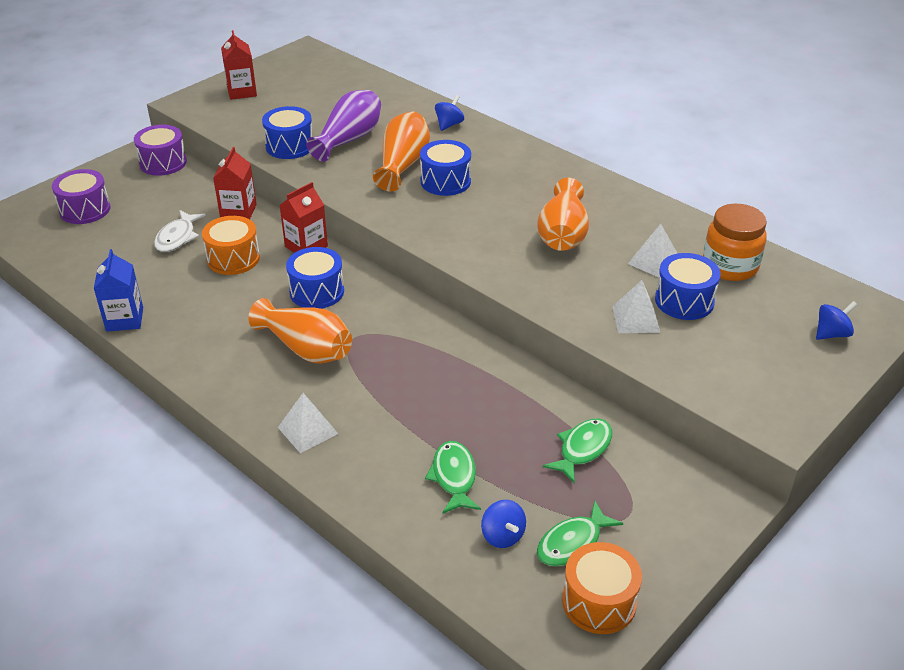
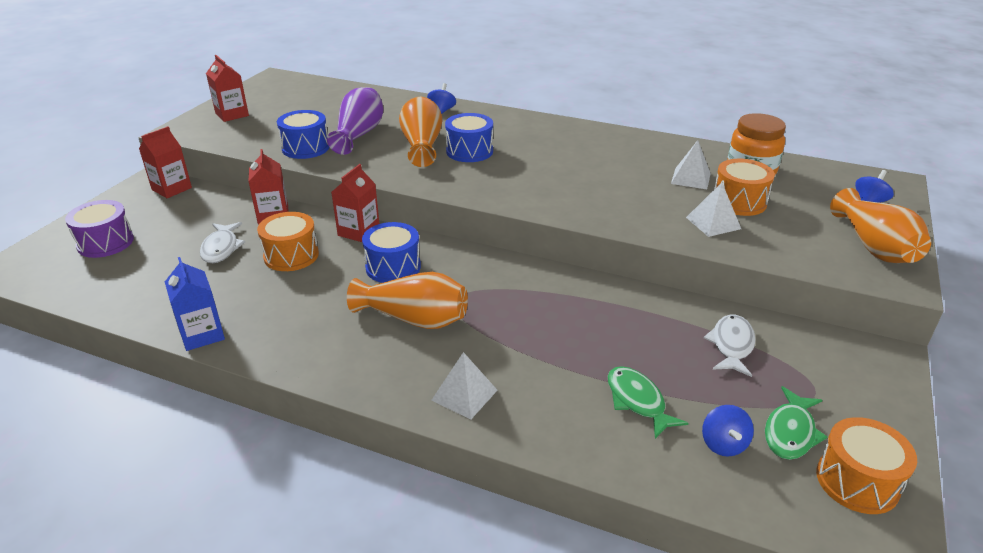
camera: 20 degrees left, 5 degrees down
(163, 163) = (171, 189): purple drum -> red carton
(502, 536) = (723, 444): blue spinning top -> blue spinning top turned 45 degrees clockwise
(562, 234) = (600, 172): orange vase -> orange vase (874, 247)
(582, 449) = (731, 345): green fish -> white fish
(684, 301) = (739, 202): blue drum -> orange drum

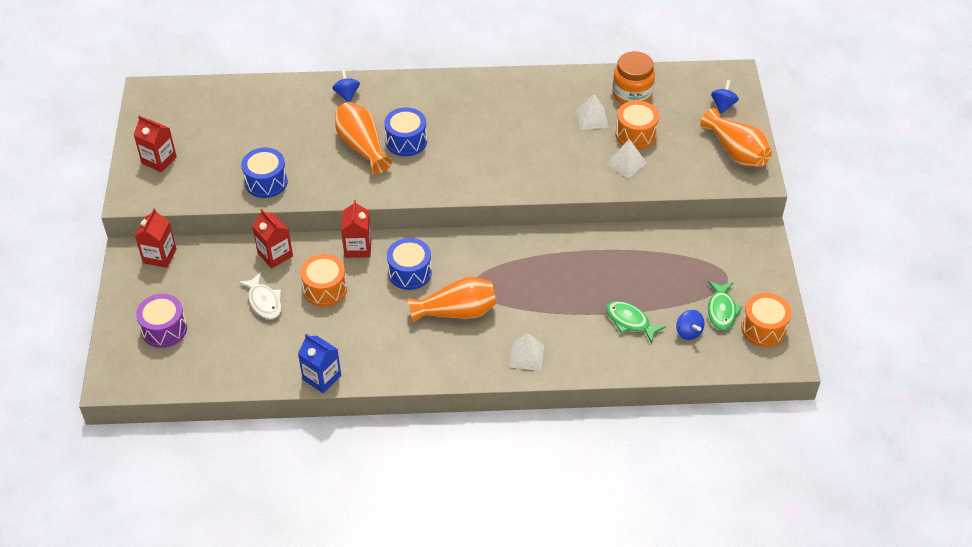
camera: 25 degrees left, 15 degrees up
(359, 134) = (298, 150): purple vase -> none
(731, 345) = (668, 259): white fish -> none

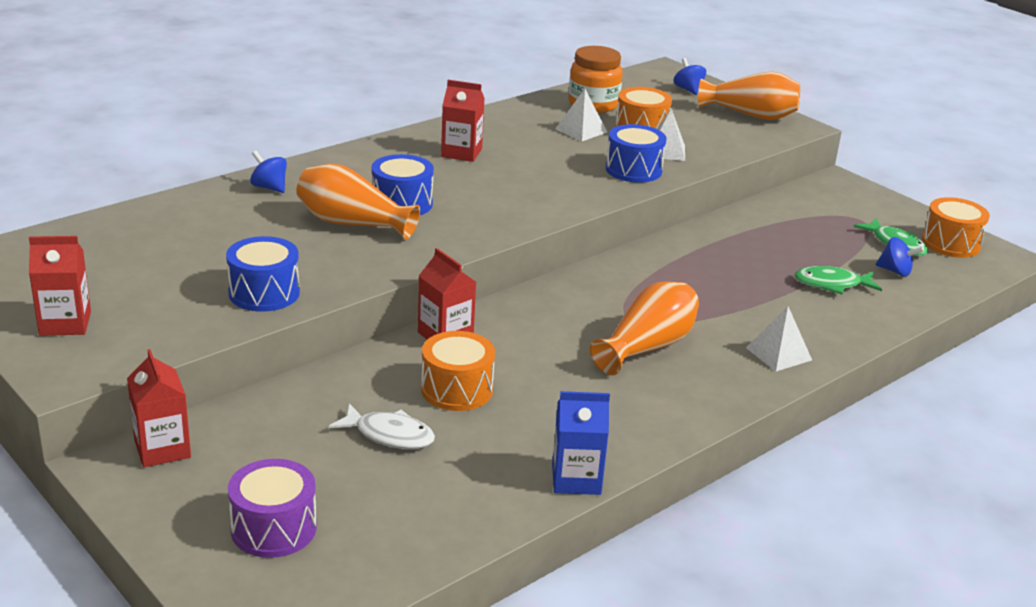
camera: 40 degrees left, 20 degrees down
(275, 254) = (342, 382): red carton -> red carton (461, 153)
(410, 272) = (542, 334): blue drum -> blue drum (633, 170)

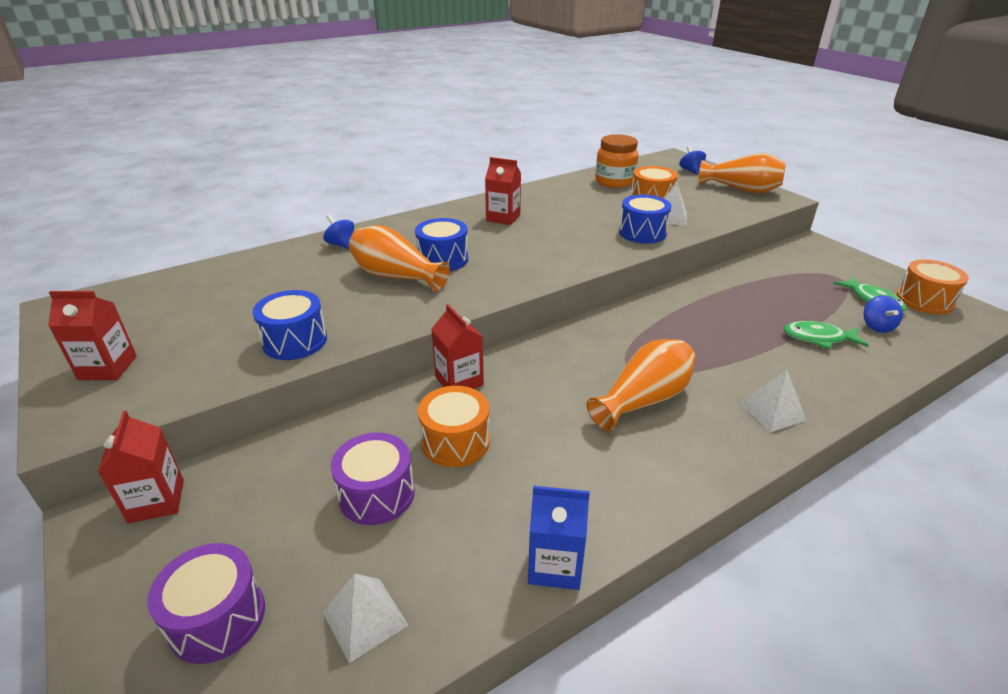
camera: 10 degrees right, 5 degrees up
(389, 435) = (377, 494): white fish -> purple drum
(581, 130) = (602, 201): white pyramid -> white pyramid (365, 618)
(895, 271) = (877, 326): blue spinning top -> blue spinning top turned 60 degrees clockwise

